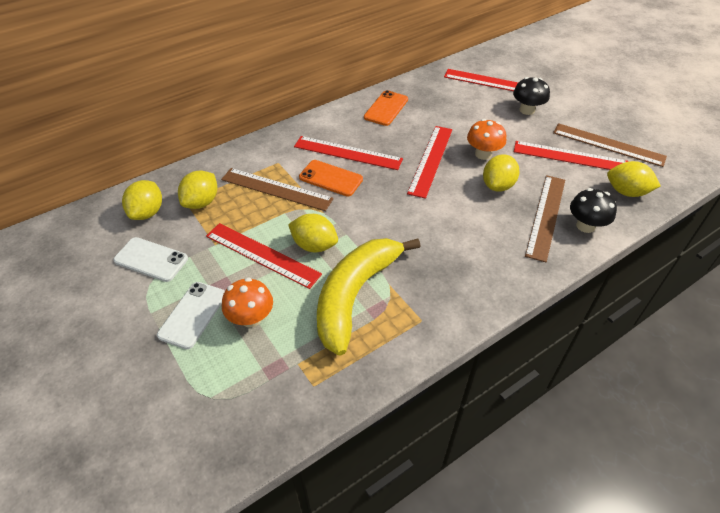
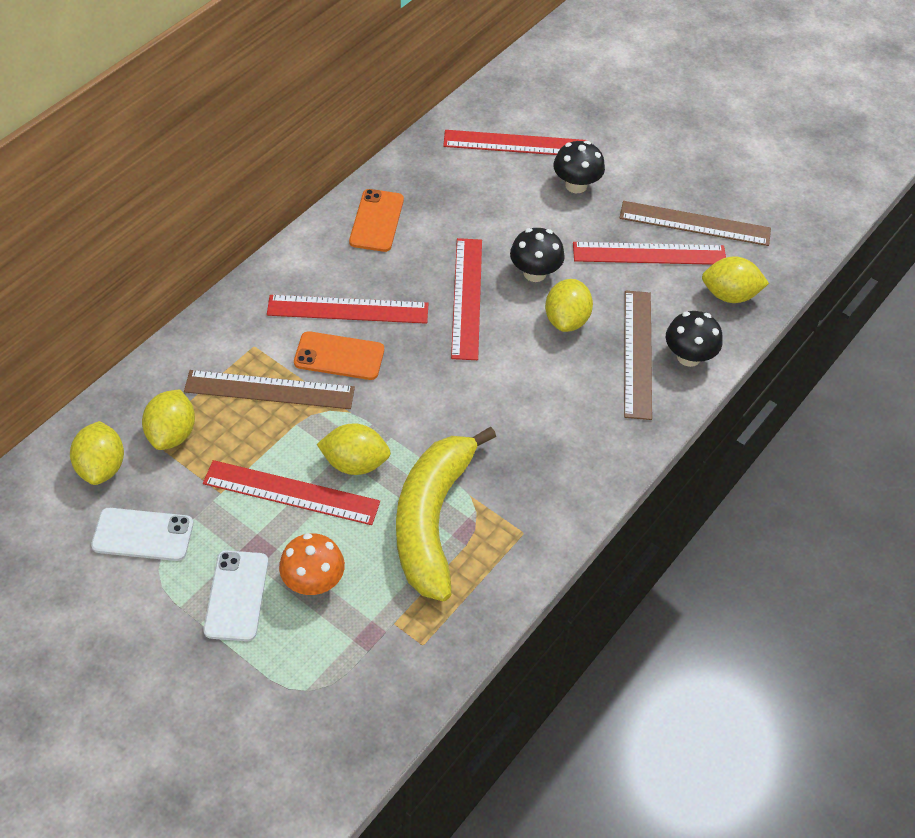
camera: 20 degrees left, 5 degrees up
(483, 154) = (534, 273): orange mushroom -> black mushroom

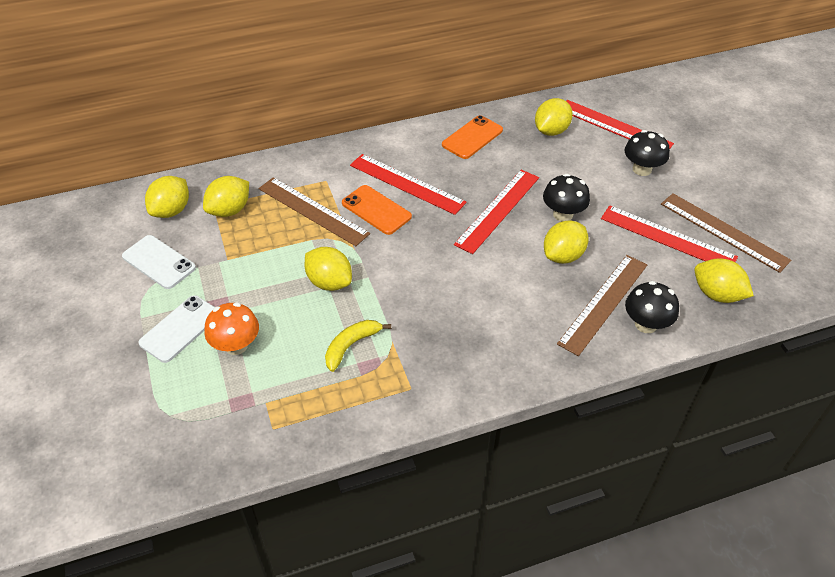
camera: 35 degrees right, 5 degrees down
(291, 493) = (271, 281): red ruler -> none
(432, 520) = (351, 346): yellow banana -> yellow banana, size x0.46
(454, 177) = (551, 131): none -> yellow lemon

